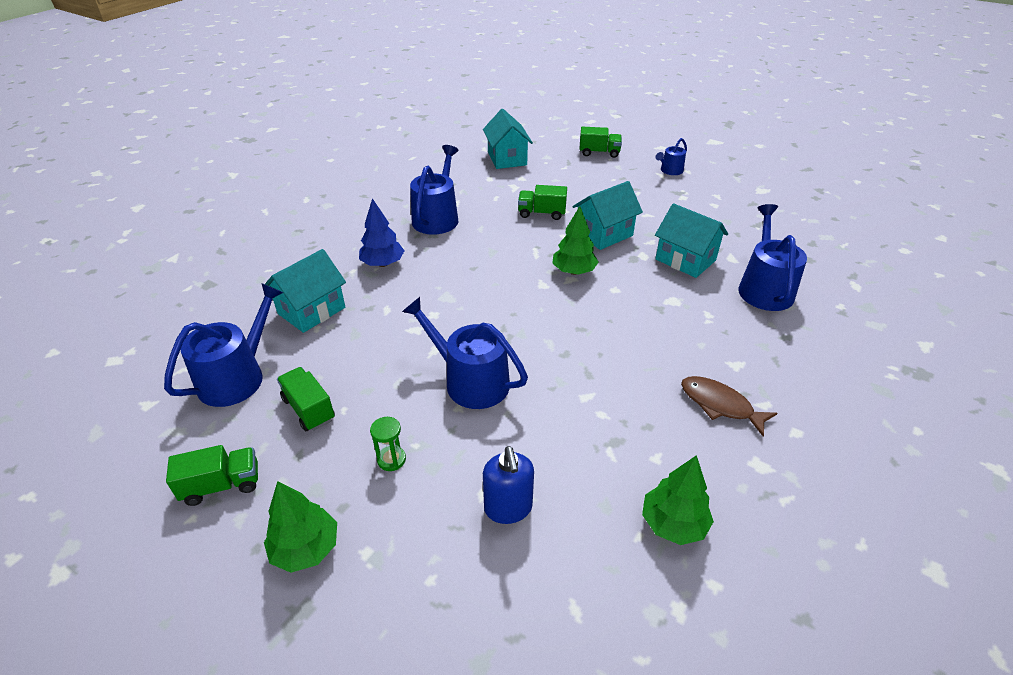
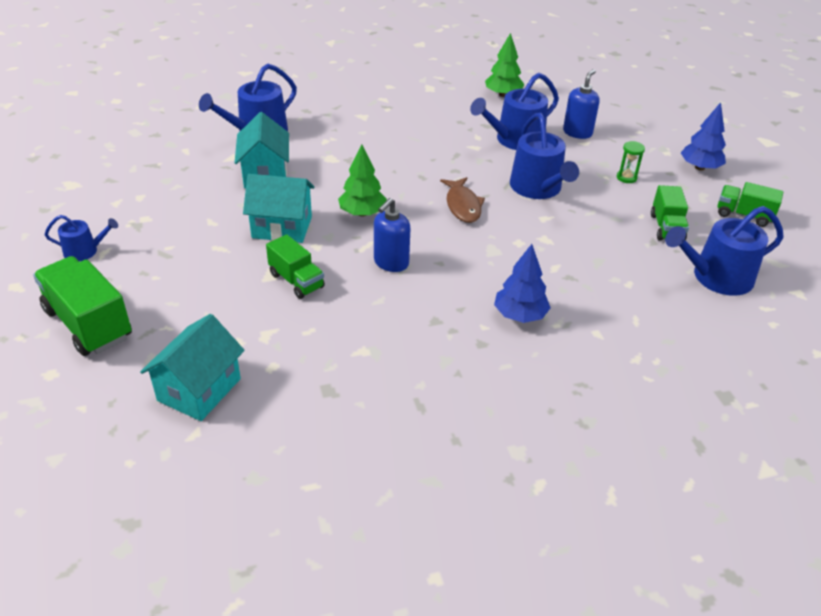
camera: 140 degrees left, 0 degrees up
(306, 549) = (700, 167): green tree -> blue tree
(311, 310) = (624, 302): turquoise house -> none
(437, 217) = (405, 342): blue watering can -> blue watering can (515, 140)
(504, 251) = (391, 263): none -> blue soap dispenser
(599, 153) = (88, 324): green truck -> green truck, size x1.64
(720, 405) = (406, 109): brown fish -> brown fish (462, 206)

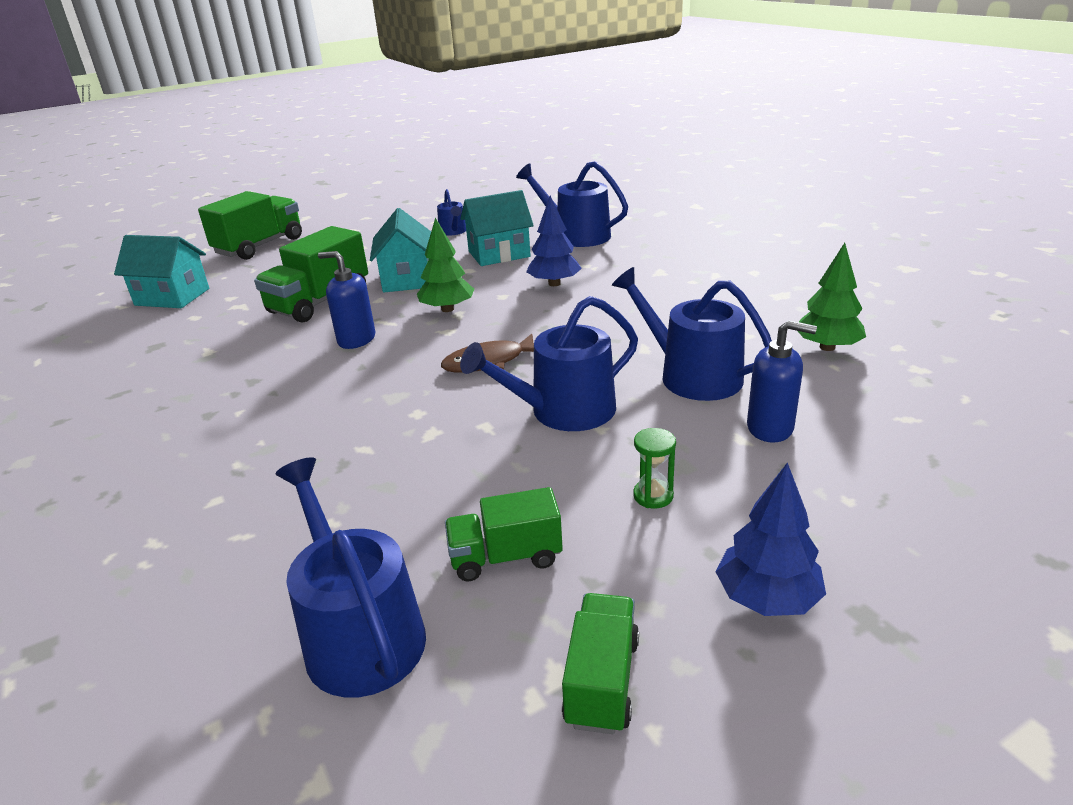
camera: 80 degrees right, 10 degrees down
(85, 251) = (352, 224): blue watering can -> blue watering can (453, 231)
(296, 281) = (319, 302): green truck -> green truck, size x1.64
(520, 315) = (258, 433): blue tree -> blue tree (554, 283)

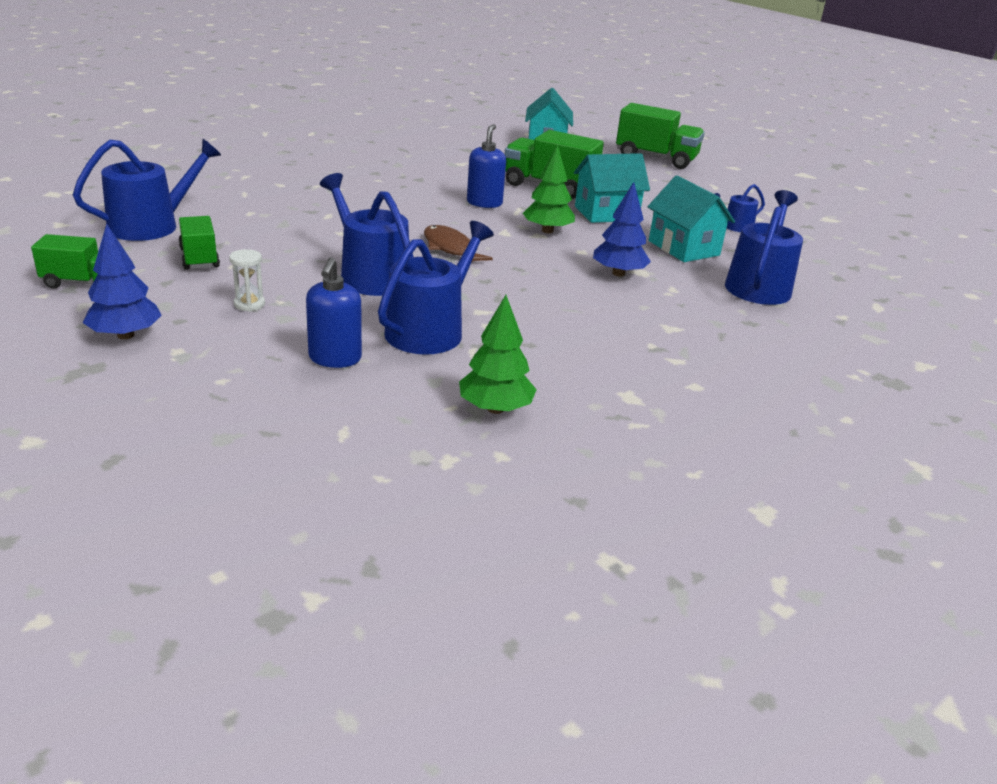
camera: 75 degrees right, 0 degrees up
(653, 496) = (249, 304): green hourglass -> white hourglass

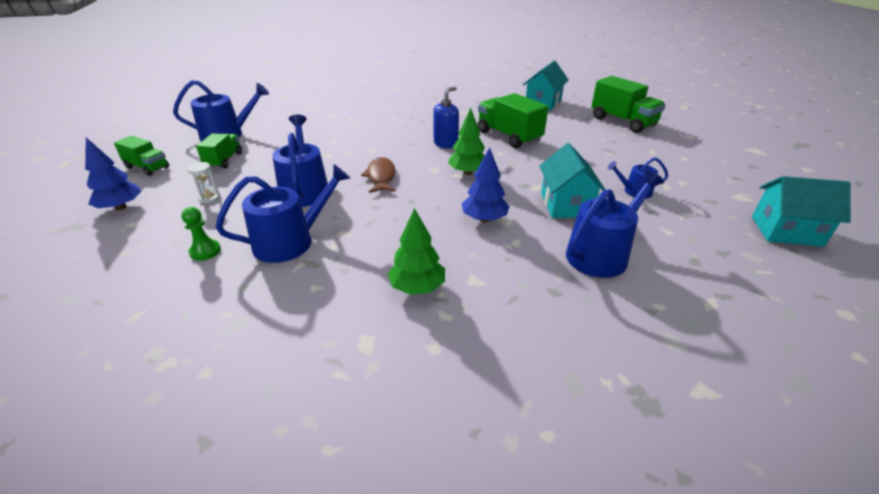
camera: 30 degrees right, 5 degrees up
(335, 358) = (205, 251): blue soap dispenser -> green pawn
(495, 408) = (253, 324): green tree -> green tree (417, 287)
(606, 213) = (530, 164): turquoise house -> turquoise house (786, 231)

